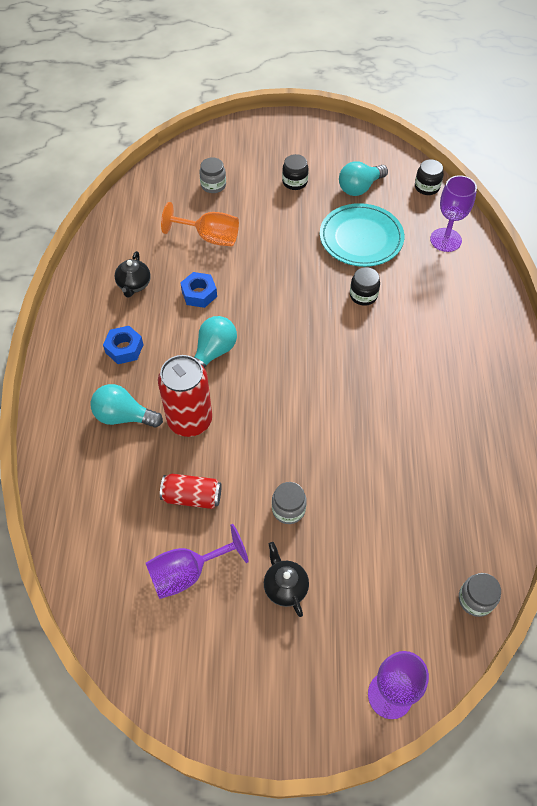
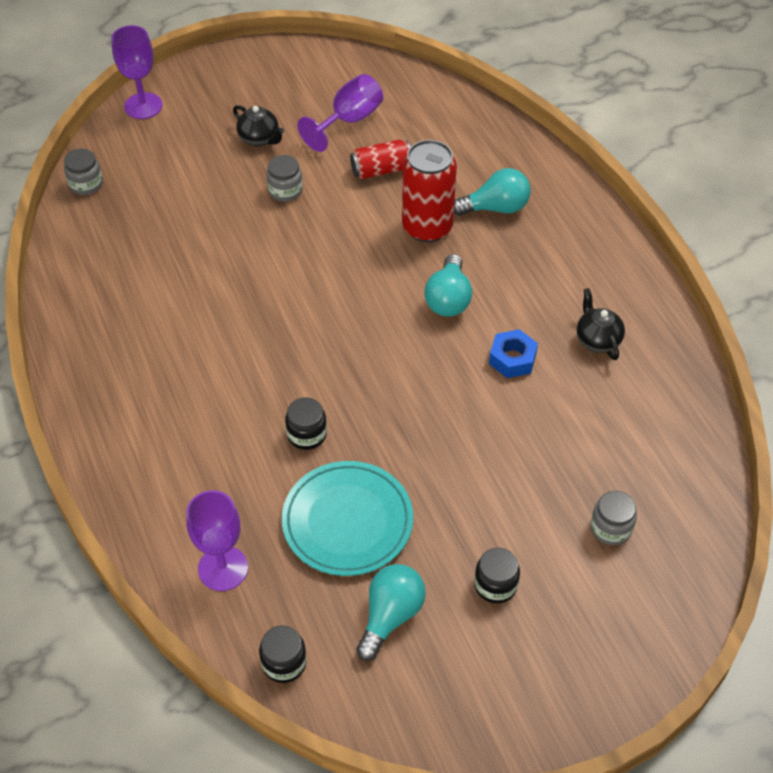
camera: 155 degrees right, 5 degrees down
(124, 348) = (548, 268): blue nut -> none
(210, 237) = (554, 440): orange goblet -> none

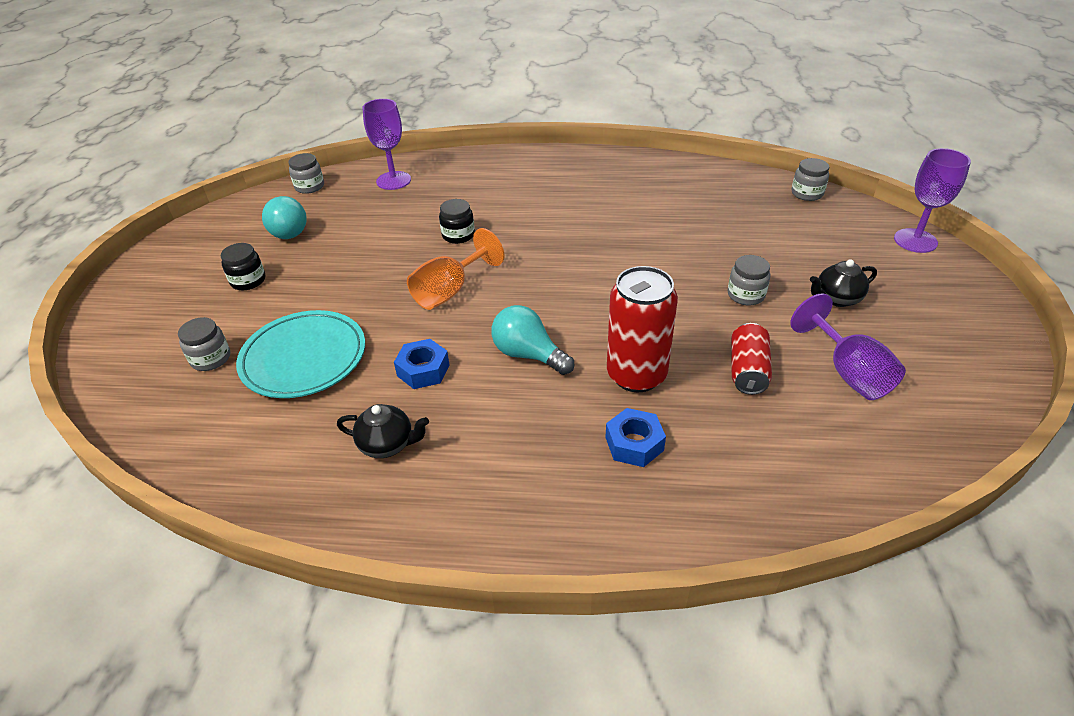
camera: 120 degrees right, 10 degrees down
(284, 663) = (309, 187): black jar -> grey jar
(347, 521) = (370, 233): turquoise plate -> turquoise plate (304, 358)
(402, 394) = (449, 291): none -> orange goblet
(495, 208) = (634, 444): turquoise light bulb -> blue nut

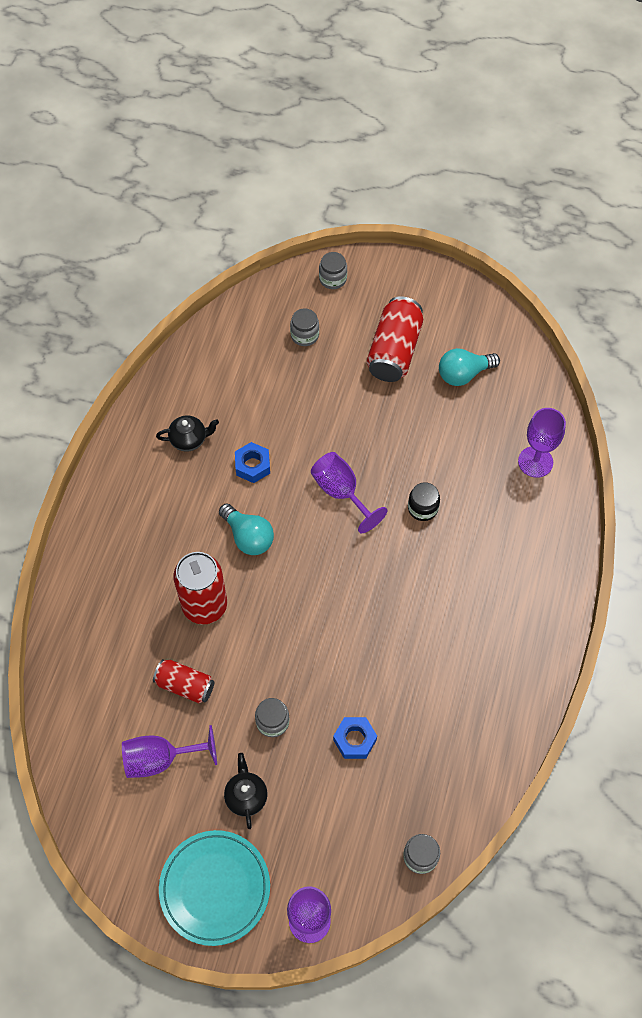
camera: 100 degrees right, 20 degrees up
(248, 281) = (394, 351): black jar -> red can
(304, 358) = (288, 391): turquoise plate -> turquoise plate (215, 888)
(309, 187) = (539, 390): grey jar -> grey jar (333, 279)
(387, 444) = (189, 440): black teapot -> black teapot turned 120 degrees counterclockwise
(449, 291) = (341, 492): orange goblet -> purple goblet
(528, 355) = (248, 537): turquoise light bulb -> turquoise light bulb turned 90 degrees clockwise
(634, 444) = (142, 585): blue nut -> blue nut (354, 740)

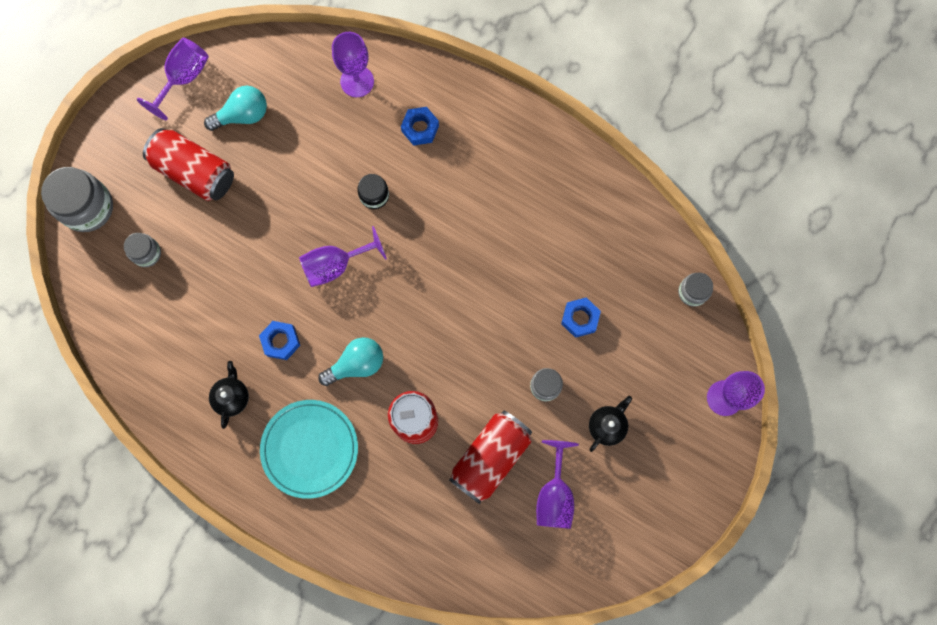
camera: 75 degrees left, 15 degrees up
(185, 685) = (490, 457): red can -> red can, size x1.63
(215, 888) = (680, 471): turquoise plate -> turquoise plate (310, 449)
(246, 796) = (607, 426): black teapot -> black teapot turned 120 degrees clockwise
(333, 279) = (87, 207): grey jar -> grey jar, size x1.82
(463, 374) = (243, 115): turquoise light bulb -> turquoise light bulb turned 105 degrees counterclockwise
(482, 317) = (184, 78): none -> purple goblet
(507, 532) = (420, 128): none -> blue nut

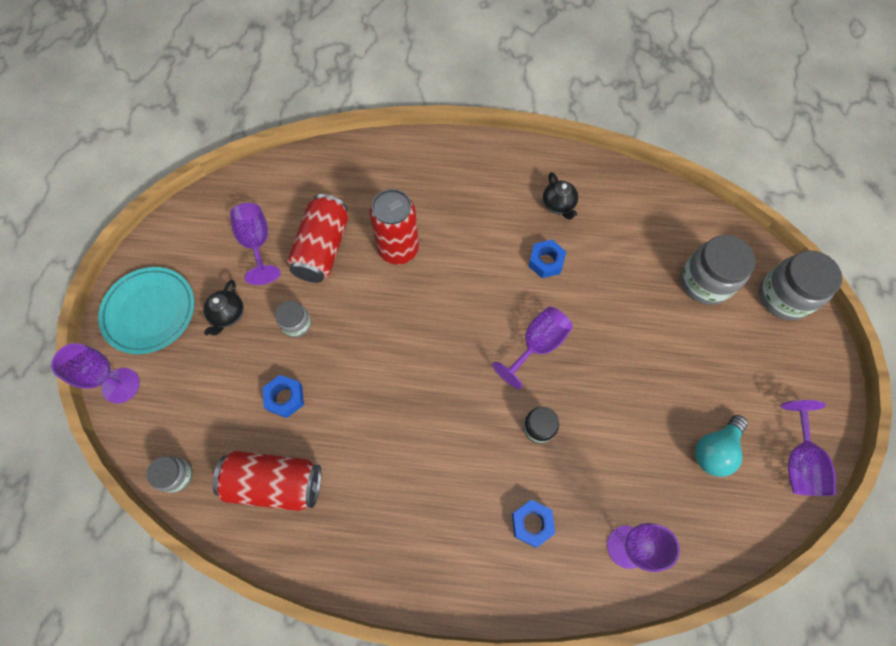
camera: 155 degrees right, 10 degrees down
(146, 253) = (705, 282): grey jar -> grey jar, size x1.82
(194, 171) = (718, 371): red can -> red can (275, 483)
(310, 449) = (474, 195): turquoise plate -> turquoise plate (150, 312)
(356, 364) = (472, 271): turquoise light bulb -> none

